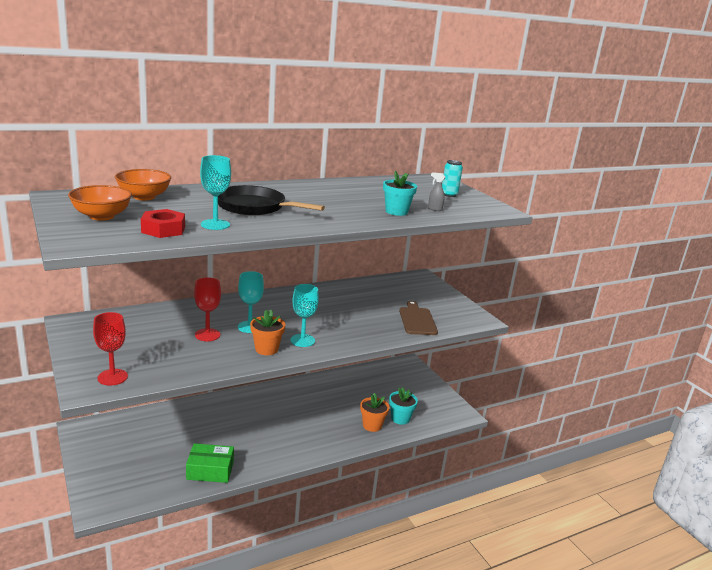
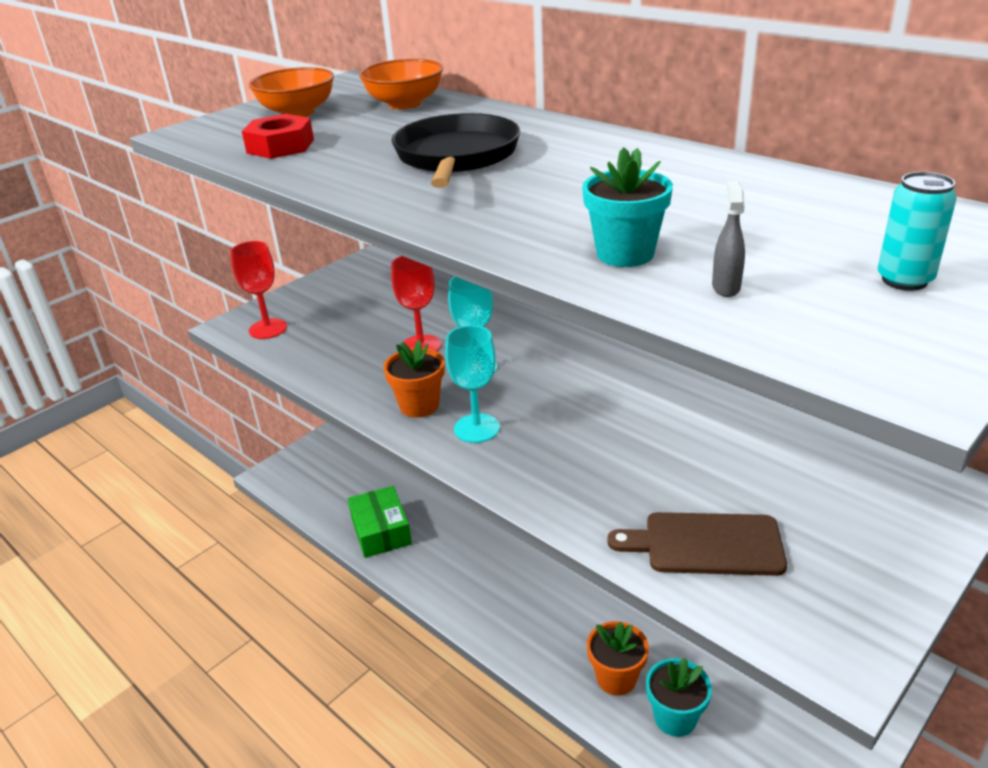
camera: 75 degrees right, 10 degrees up
(215, 224) = (336, 161): turquoise goblet -> none
(417, 320) = (706, 544): brown cutting board -> brown cutting board turned 150 degrees counterclockwise

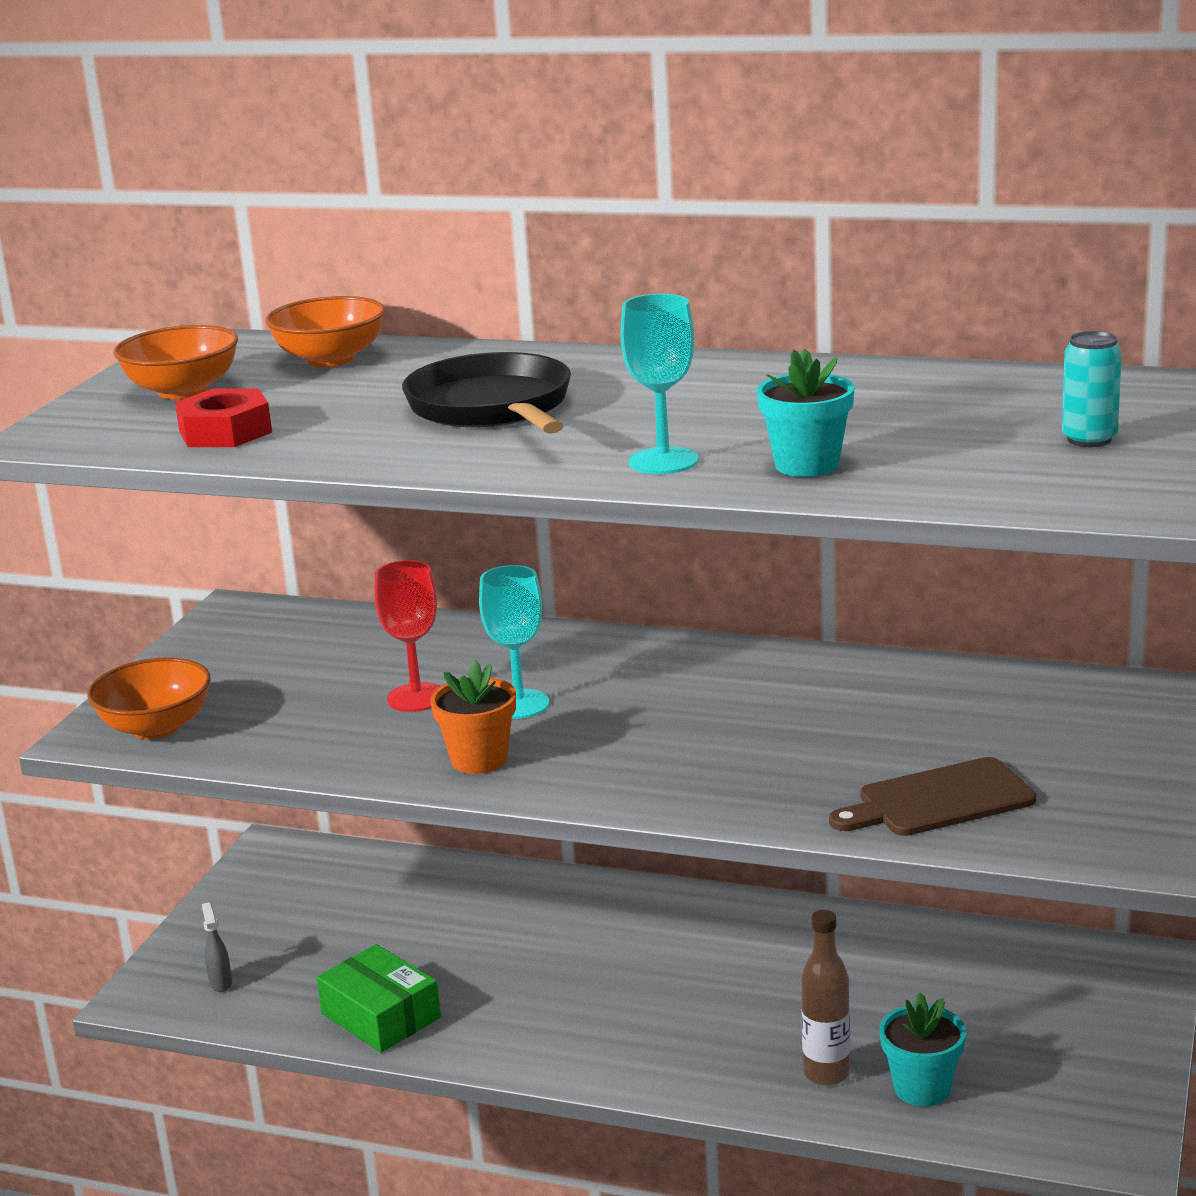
camera: 25 degrees left, 10 degrees down
(268, 329) = (156, 727): red goblet -> orange bowl
(476, 428) = (579, 764): turquoise goblet -> turquoise goblet (663, 461)
(616, 678) = (826, 1073): orange flower pot -> brown bottle
(726, 287) = (934, 474): grey spray bottle -> grey spray bottle (220, 983)

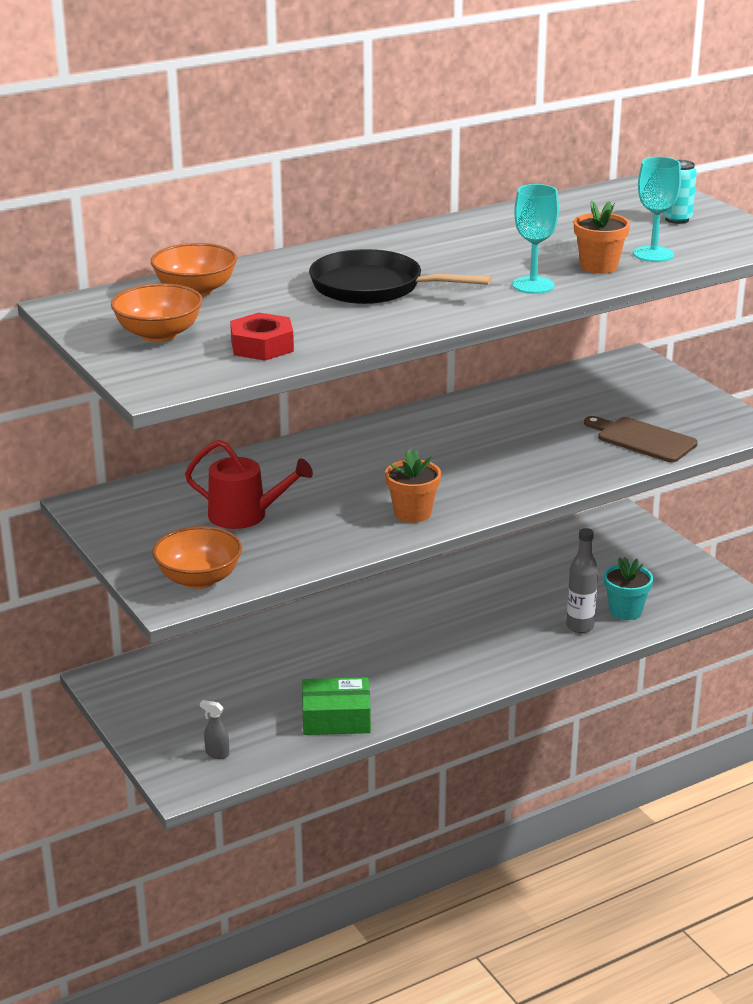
camera: 50 degrees left, 5 degrees up
(329, 683) = (245, 515): none -> red watering can
(416, 697) = (311, 501): red goblet -> none
(519, 704) = (372, 481): turquoise goblet -> turquoise goblet (653, 254)
(807, 465) = (598, 266): turquoise flower pot -> orange flower pot
(826, 1073) = (580, 626): brown bottle -> grey bottle
(938, 800) = (642, 439): brown cutting board -> brown cutting board turned 105 degrees clockwise

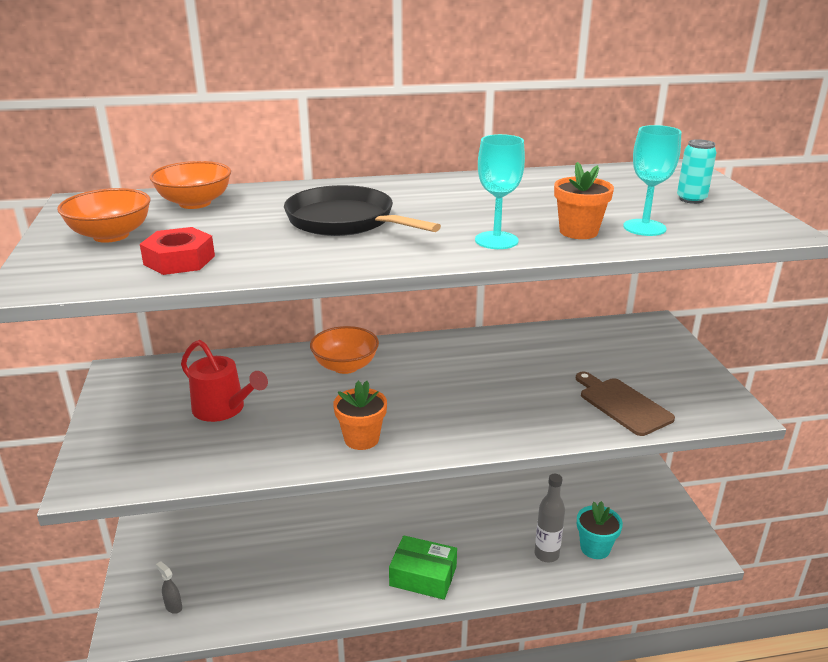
camera: 20 degrees right, 0 degrees up
(199, 579) = (128, 467): orange bowl -> orange bowl (345, 366)
(336, 718) = (289, 597): green box -> green box (423, 576)

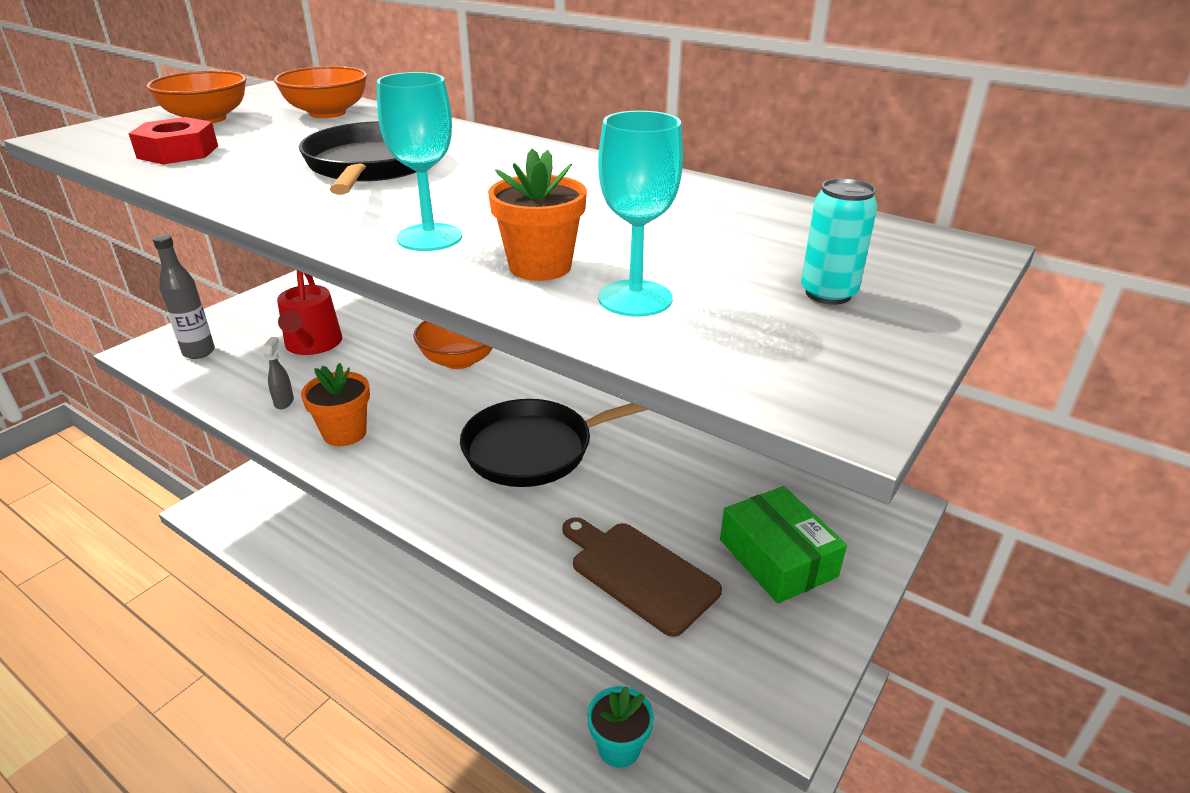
camera: 45 degrees right, 5 degrees up
(173, 607) = (251, 511): grey spray bottle -> grey spray bottle (284, 402)
(423, 576) = (428, 631): green box -> green box (777, 558)
(480, 384) = (535, 449): none -> black pan
(546, 554) = (560, 709): grey bottle -> grey bottle (199, 352)
(622, 404) = (639, 573): brown cutting board -> brown cutting board turned 60 degrees counterclockwise

